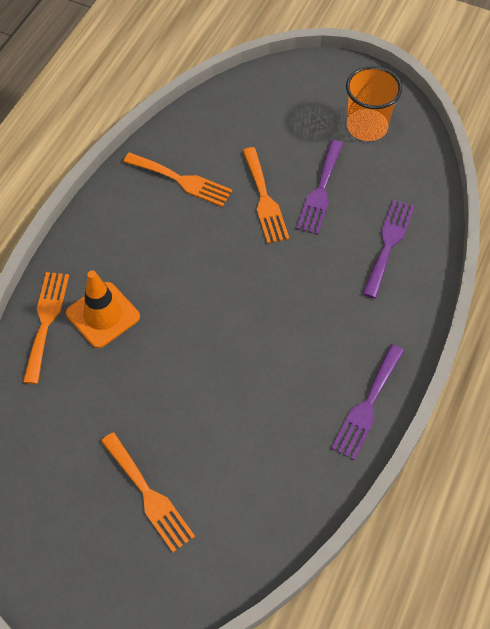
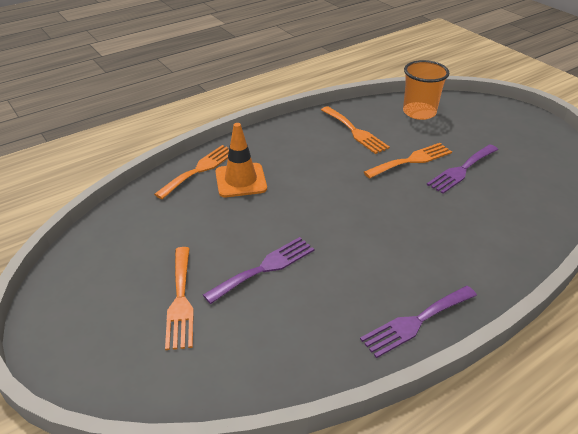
camera: 30 degrees right, 20 degrees down
(264, 199) = (411, 160): orange fork -> orange fork turned 135 degrees counterclockwise
(367, 126) = (525, 147): orange cup -> orange cup (419, 112)
(388, 244) = (504, 220): purple fork -> purple fork (265, 268)

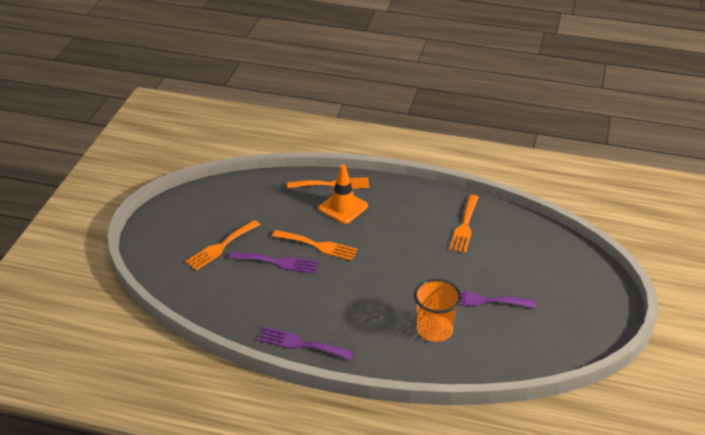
camera: 50 degrees right, 0 degrees up
(411, 160) = (464, 270): orange fork -> orange fork (318, 246)
(419, 112) = (537, 245): orange cup -> orange cup (434, 330)

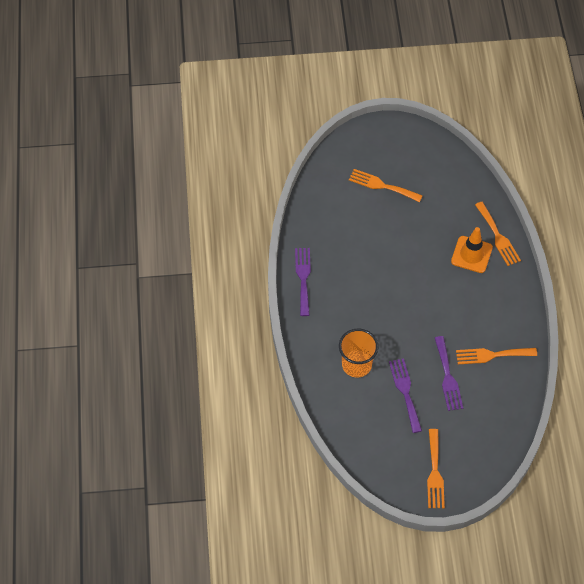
camera: 70 degrees right, 20 degrees up
(278, 262) = (382, 231): purple fork -> purple fork (448, 377)
(318, 246) = (415, 252): orange fork -> orange fork (434, 473)

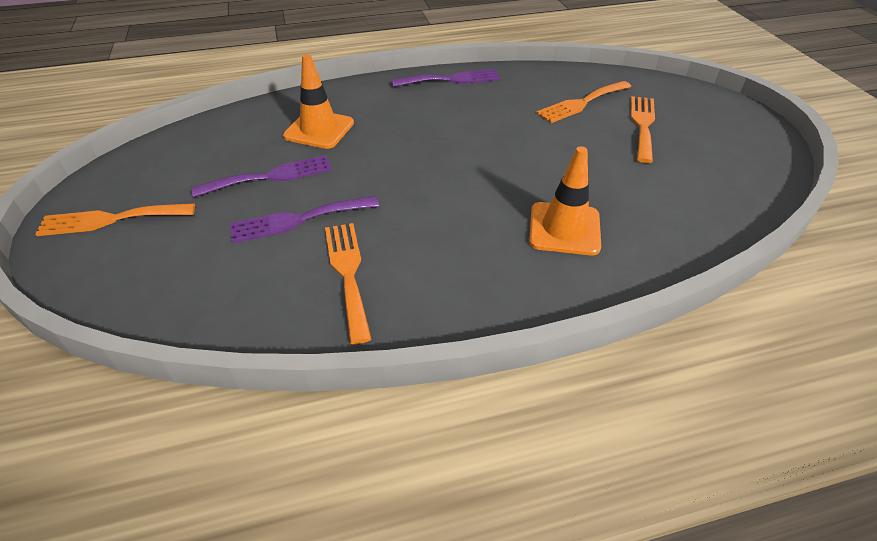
camera: 80 degrees right, 15 degrees down
(356, 364) = (319, 129): orange cup -> orange traffic cone
(498, 236) = (624, 261): orange fork -> orange fork (581, 103)

